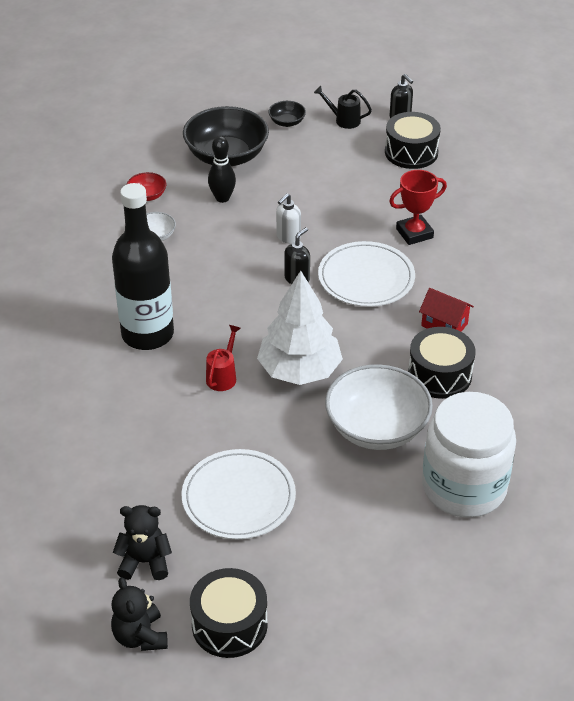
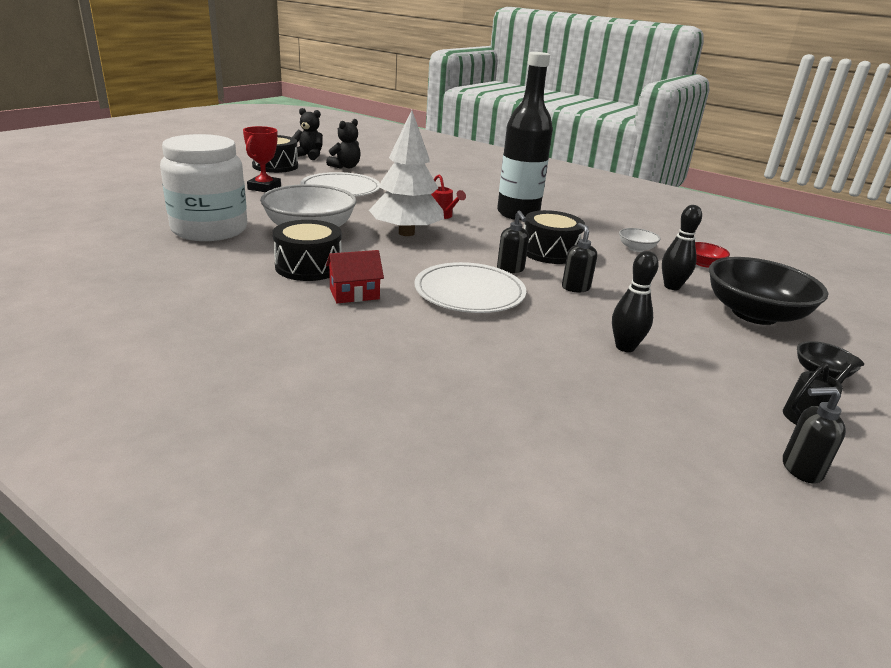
camera: 125 degrees right, 15 degrees down
(288, 237) = (575, 288): white soap dispenser -> black soap dispenser
(352, 191) = (625, 347): none -> black bowling pin
(411, 152) = (683, 426): black drum -> black drum (549, 252)
(414, 233) = (503, 344): red trophy -> red trophy (264, 188)

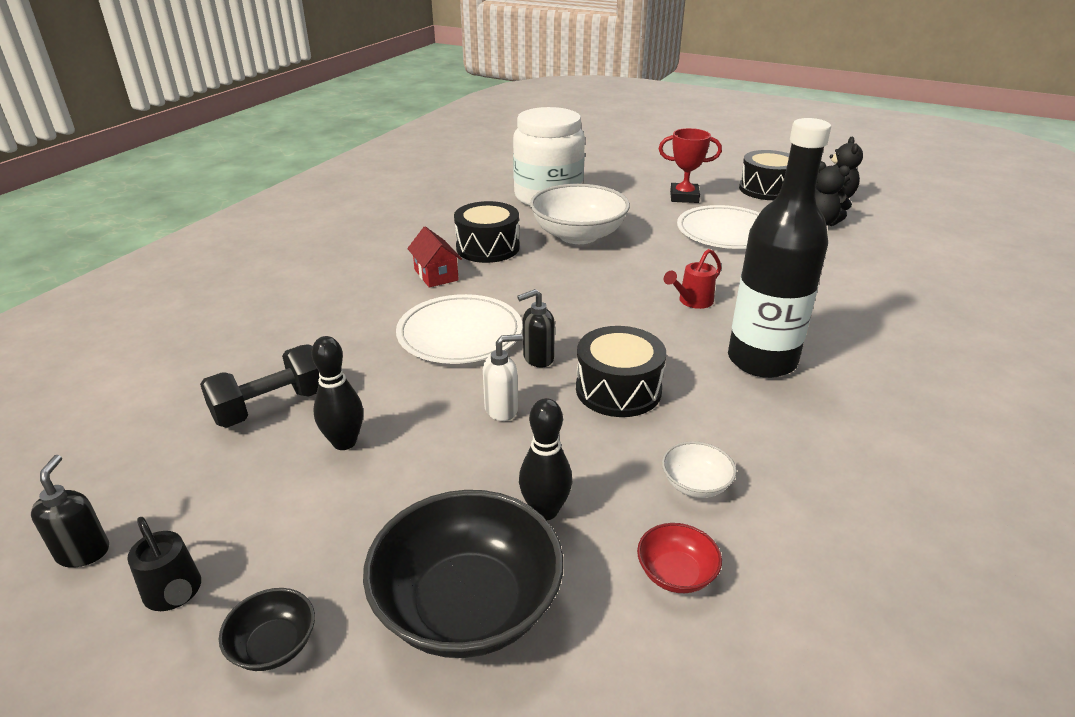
camera: 85 degrees right, 5 degrees up
(406, 233) = (611, 284): white tree -> none
(575, 288) = (502, 410): black soap dispenser -> white soap dispenser
(582, 382) = (271, 407): none -> black dumbbell

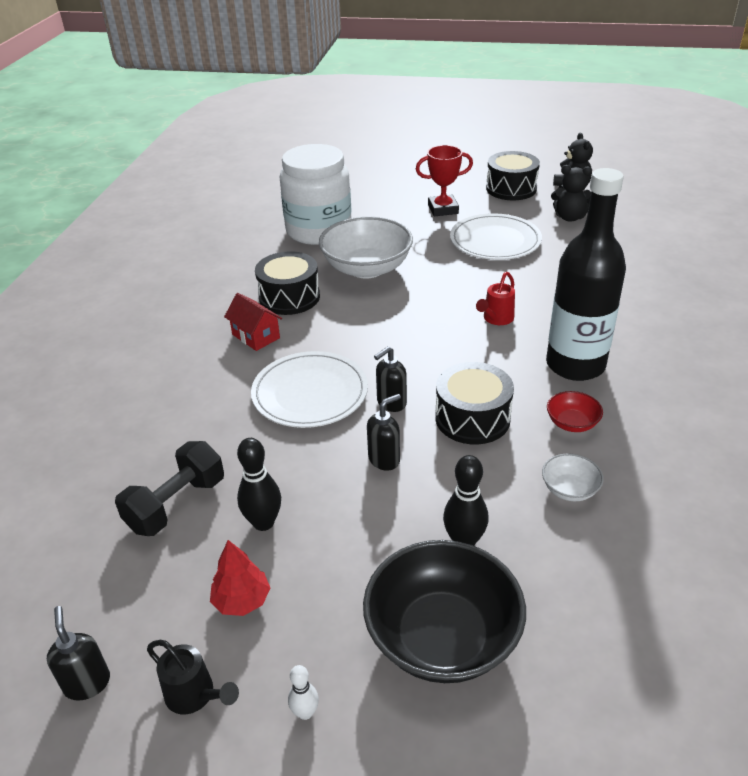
camera: 15 degrees left, 5 degrees up
(274, 645) = (305, 712): black bowl -> white bowling pin
(278, 512) = (242, 600): none -> red tree
(502, 410) = (384, 459): white soap dispenser -> black soap dispenser
(676, 573) = (586, 567): red bowl -> red bowl (572, 423)

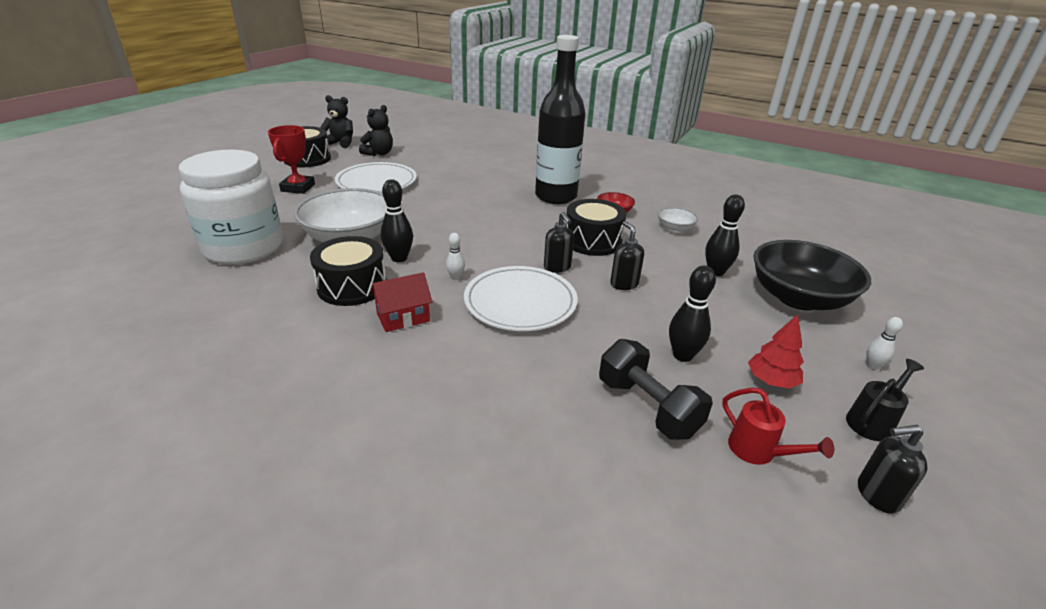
camera: 75 degrees left, 5 degrees down
(333, 344) = (456, 277): none -> white bowling pin
(348, 304) = (399, 258): none -> black bowling pin
(496, 319) = (482, 206): red watering can -> red watering can (758, 451)

